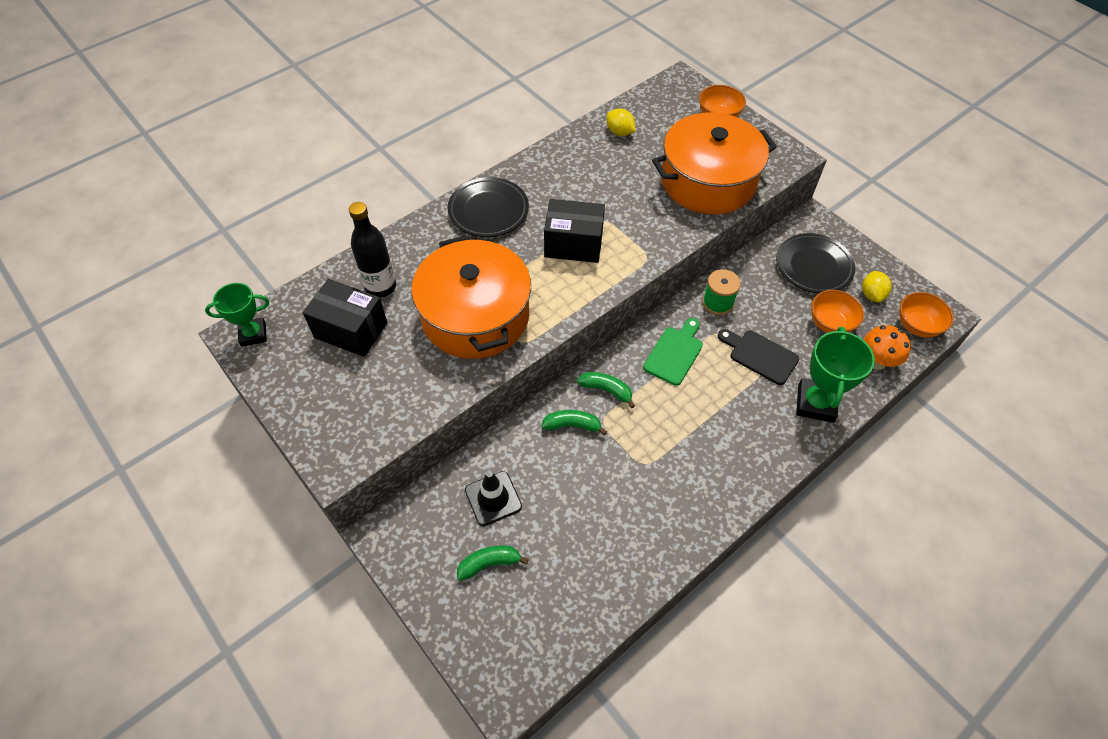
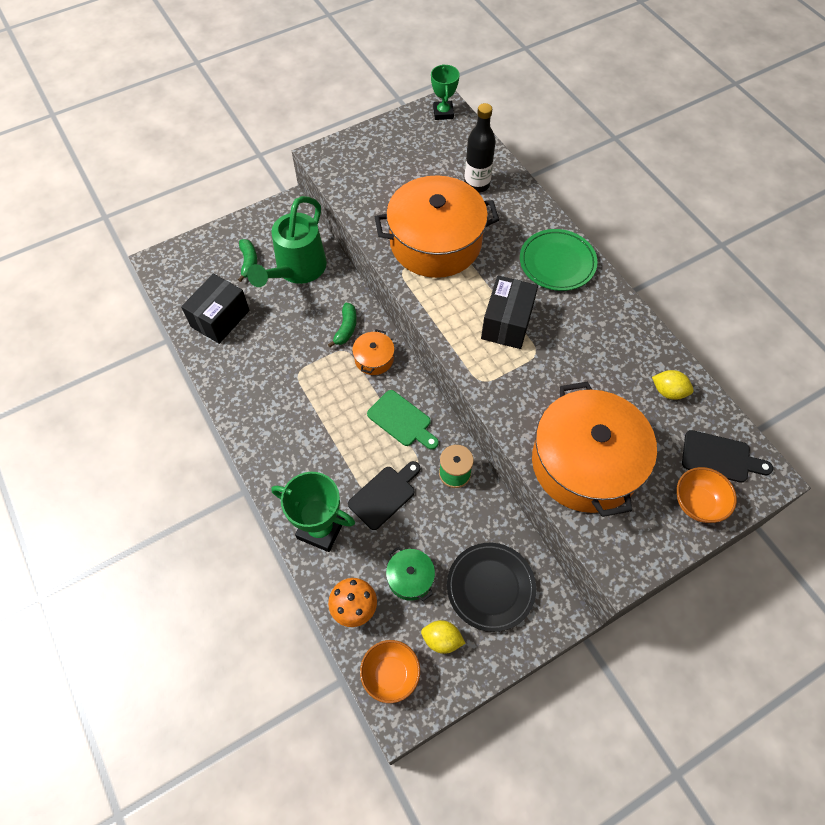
camera: 100 degrees right, 5 degrees up
(351, 330) = (436, 166): black box -> black box (220, 318)
(488, 211) = (557, 263): black plate -> green plate
(493, 498) = (297, 270): black traffic cone -> green watering can
(606, 390) = (374, 358): green banana -> orange pot
(620, 132) = (668, 391): yellow lemon -> yellow lemon turned 60 degrees clockwise
(673, 104) = (720, 457): none -> black cutting board
(830, 323) = (410, 578): orange bowl -> green pot

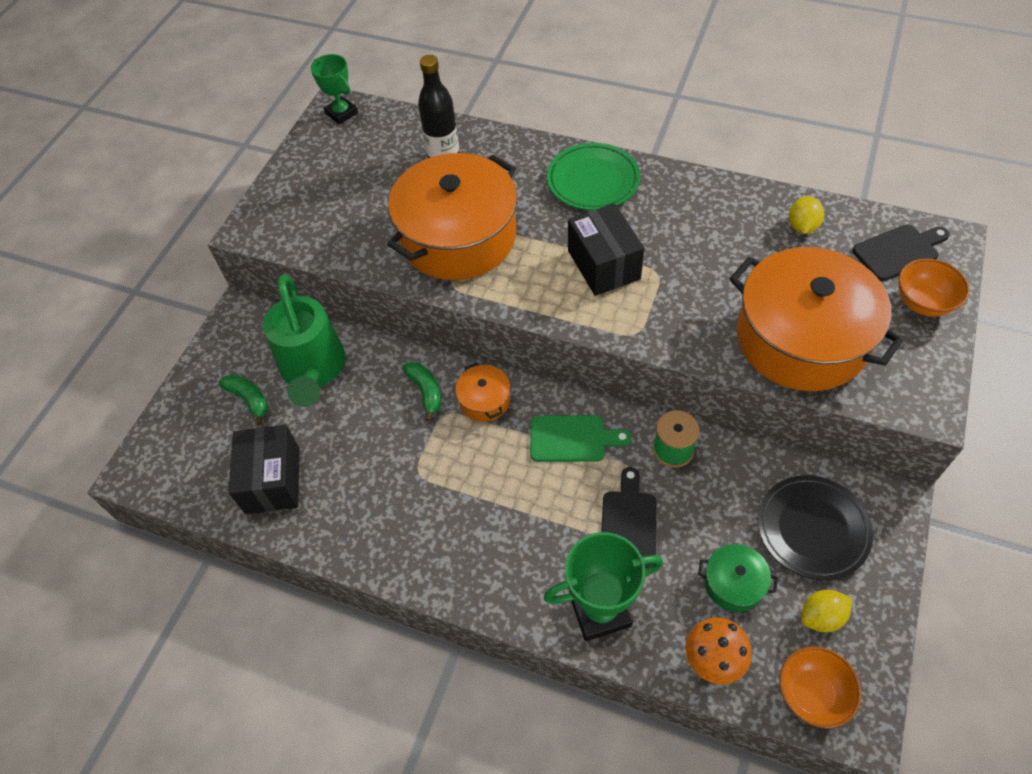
camera: 35 degrees left, 5 degrees down
(668, 391) = (802, 226): yellow lemon -> yellow lemon turned 60 degrees counterclockwise

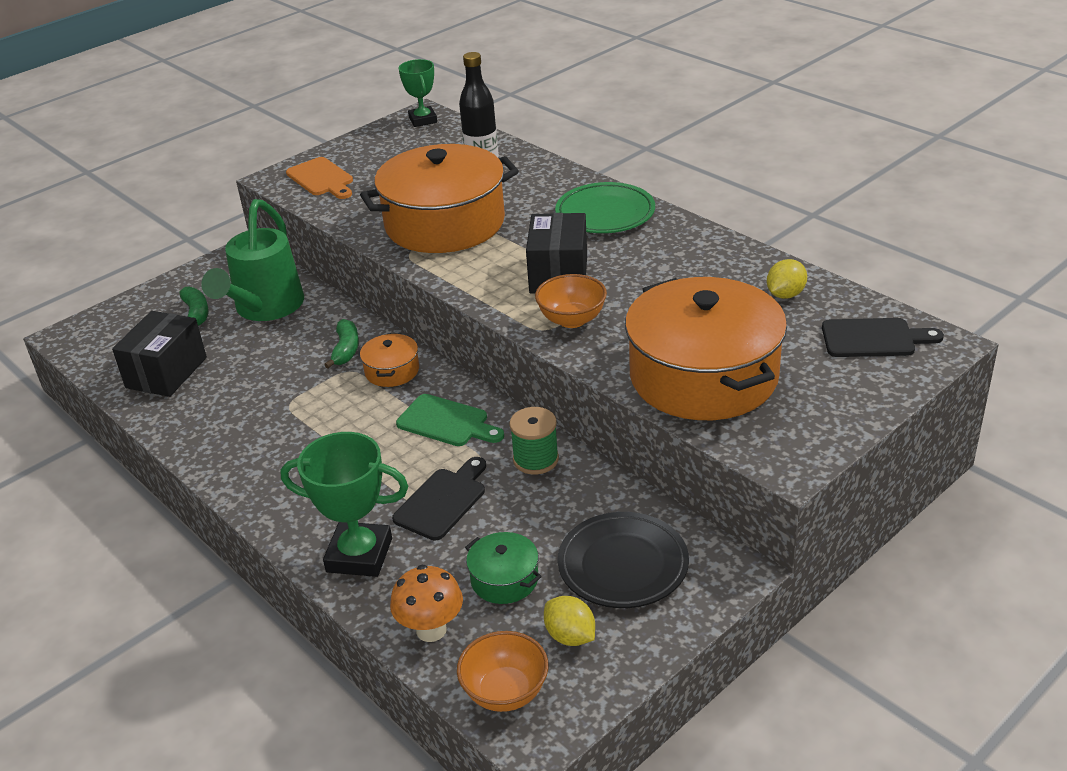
camera: 25 degrees right, 20 degrees down
(296, 217) = (322, 178): none -> orange cutting board
(821, 617) = (570, 636): yellow lemon -> yellow lemon turned 45 degrees clockwise
(923, 303) = (862, 384): orange bowl -> orange bowl (572, 320)

